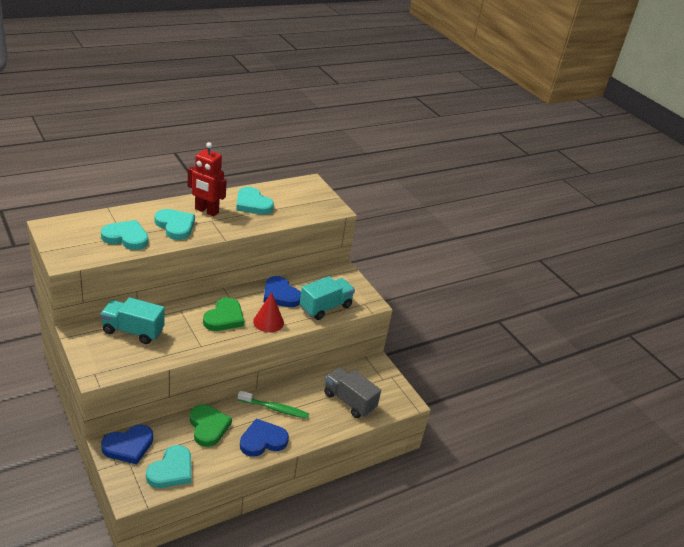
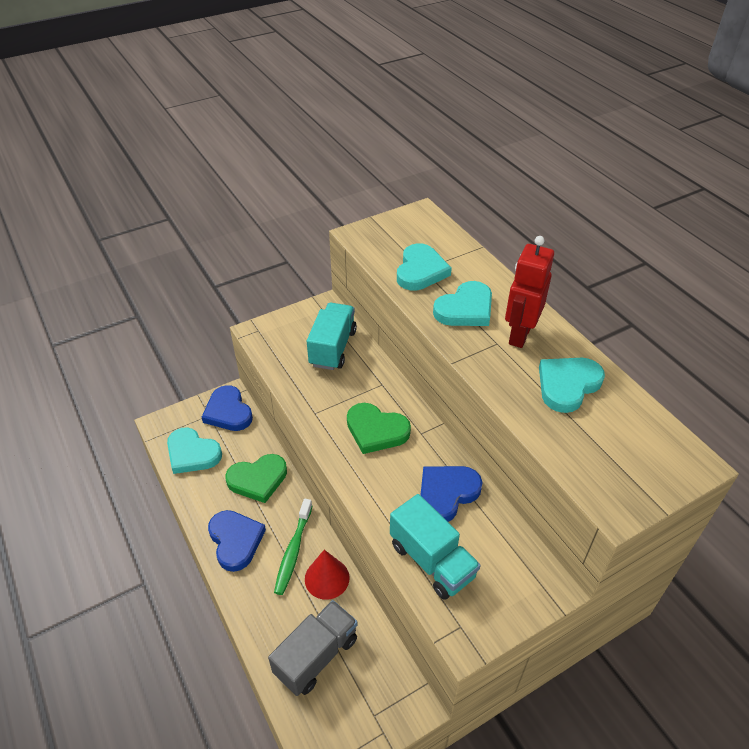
camera: 95 degrees right, 10 degrees up
(268, 322) = (377, 483): red cone -> red cone (327, 578)

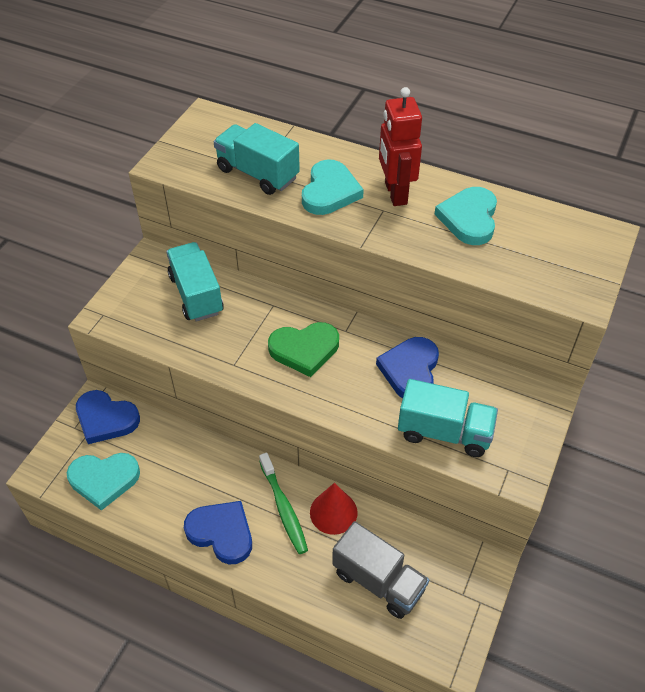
camera: 35 degrees left, 5 degrees up
(258, 479) = (194, 465): green heart -> none
(316, 656) = (378, 581): grey truck -> grey truck turned 120 degrees clockwise
(420, 271) = (257, 174): turquoise heart -> turquoise truck

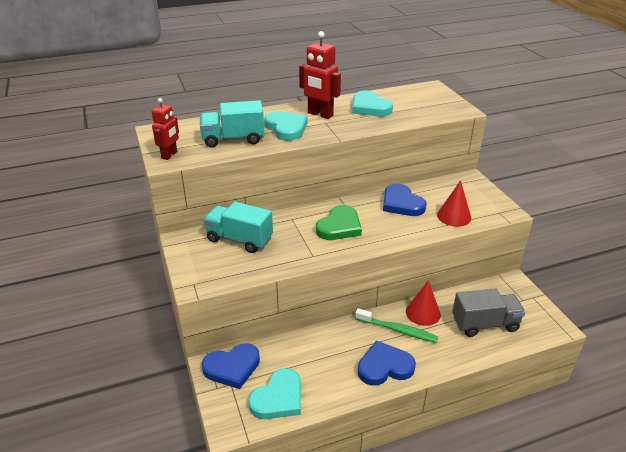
camera: 45 degrees left, 15 degrees down
(176, 158) = (169, 155): none -> red robot
(444, 432) = (454, 216): turquoise truck -> red cone

